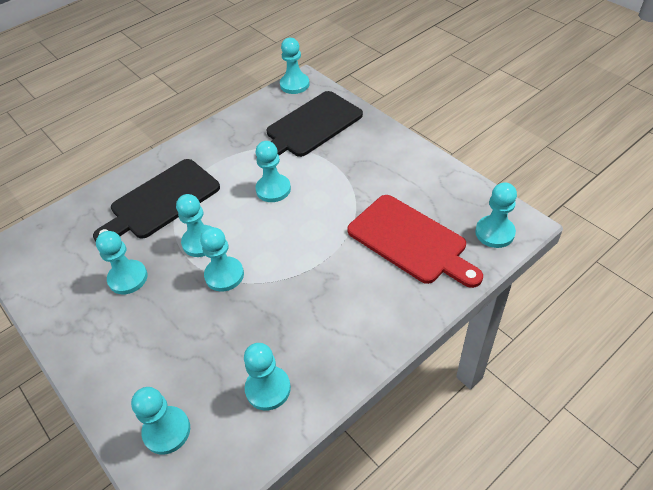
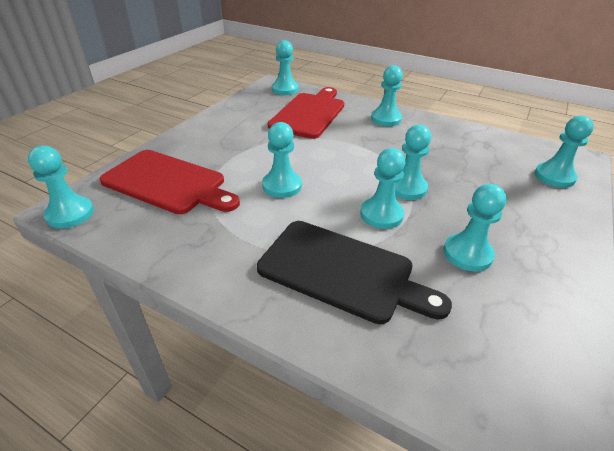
camera: 115 degrees left, 10 degrees down
(268, 389) = (476, 145): turquoise pawn -> turquoise pawn (386, 119)
(311, 126) = (168, 183): black cutting board -> red cutting board

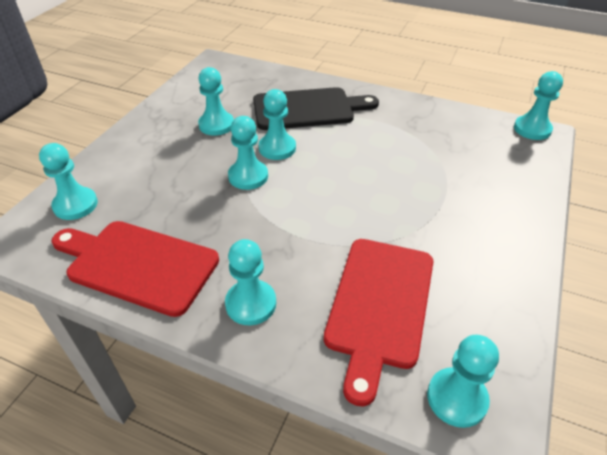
camera: 175 degrees right, 5 degrees up
(168, 183) = (483, 162): red cutting board -> red cutting board (137, 264)
(282, 186) = (373, 168): turquoise pawn -> none
(342, 271) = (308, 109): black cutting board -> black cutting board turned 150 degrees clockwise

